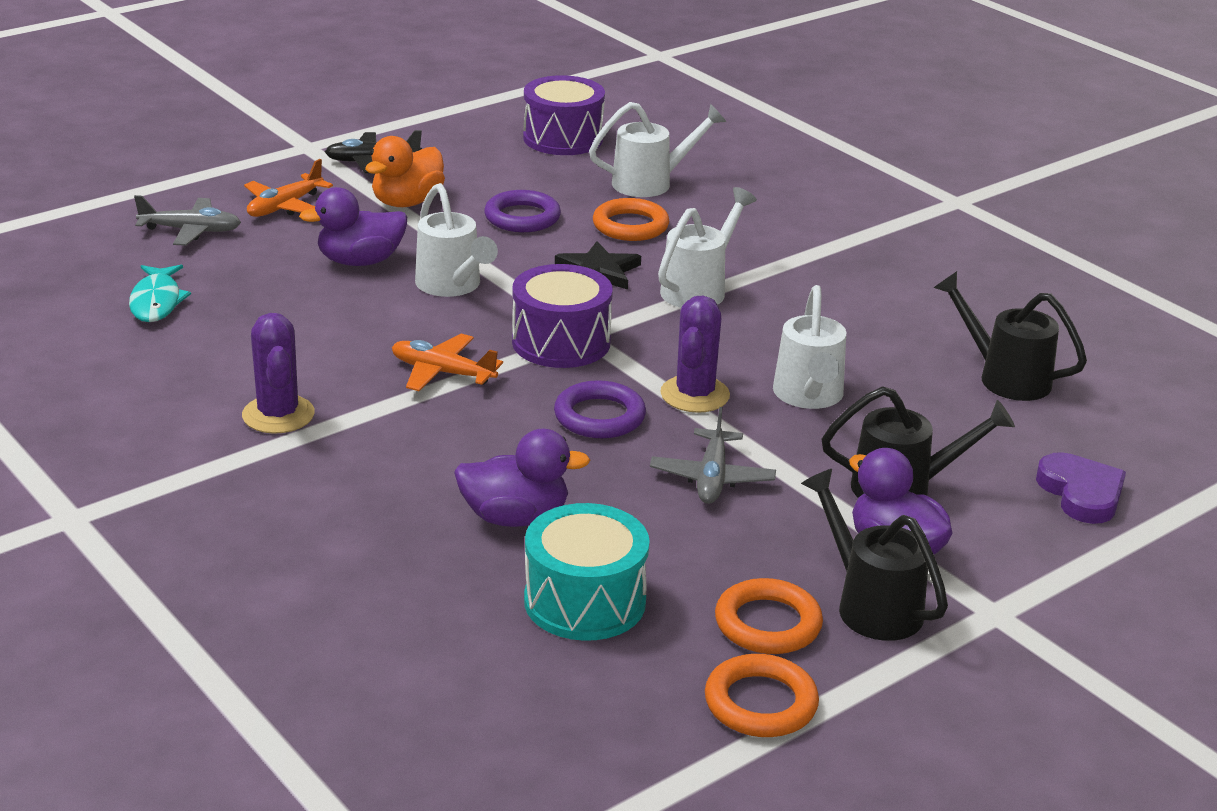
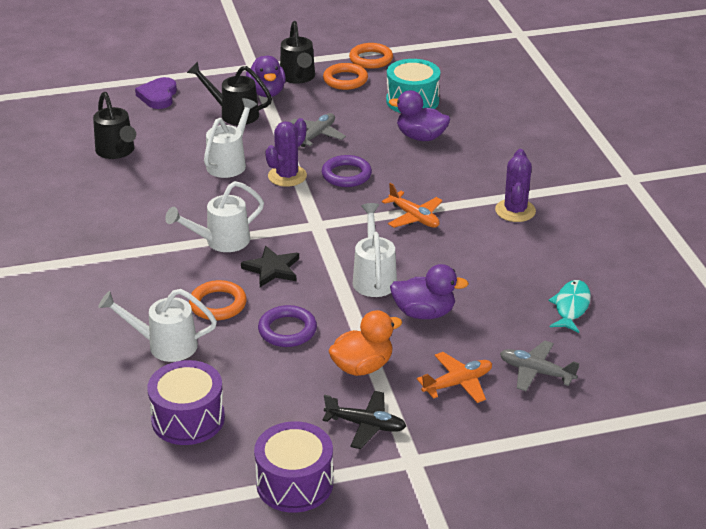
camera: 155 degrees left, 5 degrees up
(561, 342) = (334, 222): purple drum -> purple drum (294, 483)

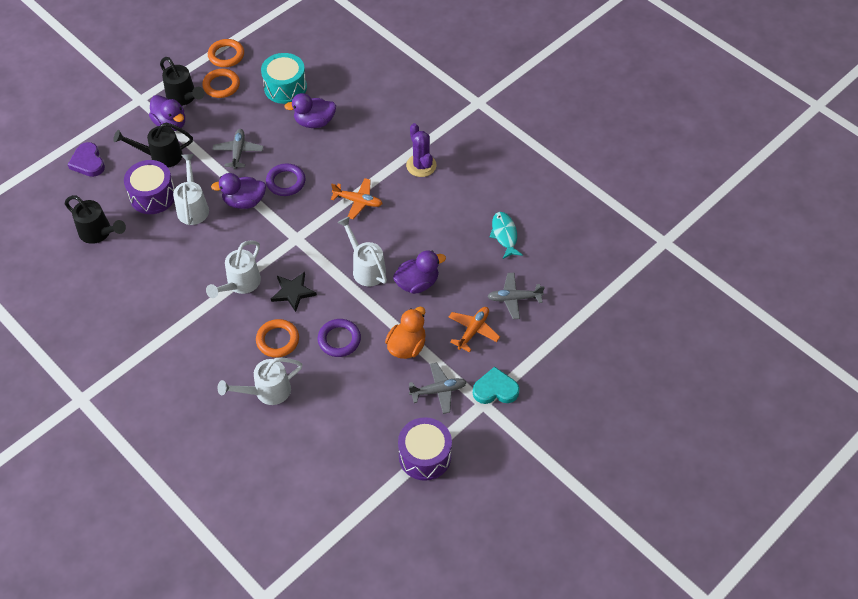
camera: 30 degrees left, 20 degrees up
(188, 419) = (325, 442): purple drum -> purple drum (153, 196)
(287, 176) = (244, 201): purple cactus -> purple duck
(366, 425) = (438, 391): black plane -> grey plane
(440, 453) = (495, 389): none -> turquoise heart

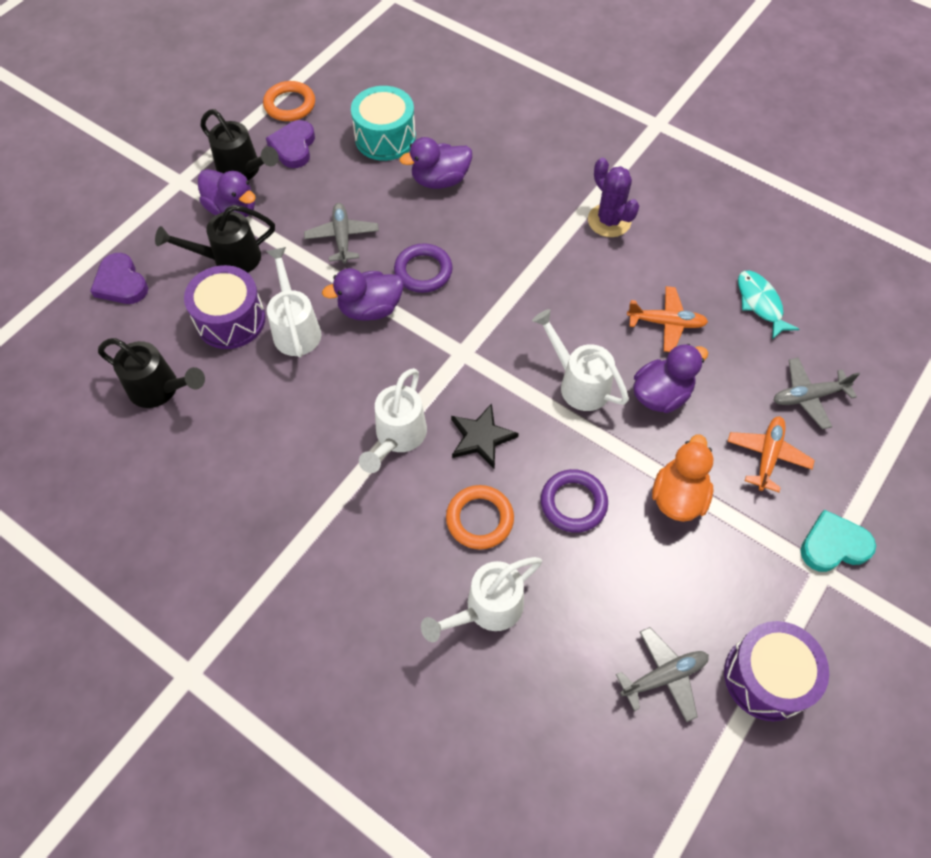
camera: 10 degrees left, 5 degrees up
(221, 85) = (293, 147): orange ring -> purple heart
(358, 201) = (536, 285): orange plane -> orange plane (666, 323)
(438, 391) = (750, 562): grey plane -> grey plane (664, 676)

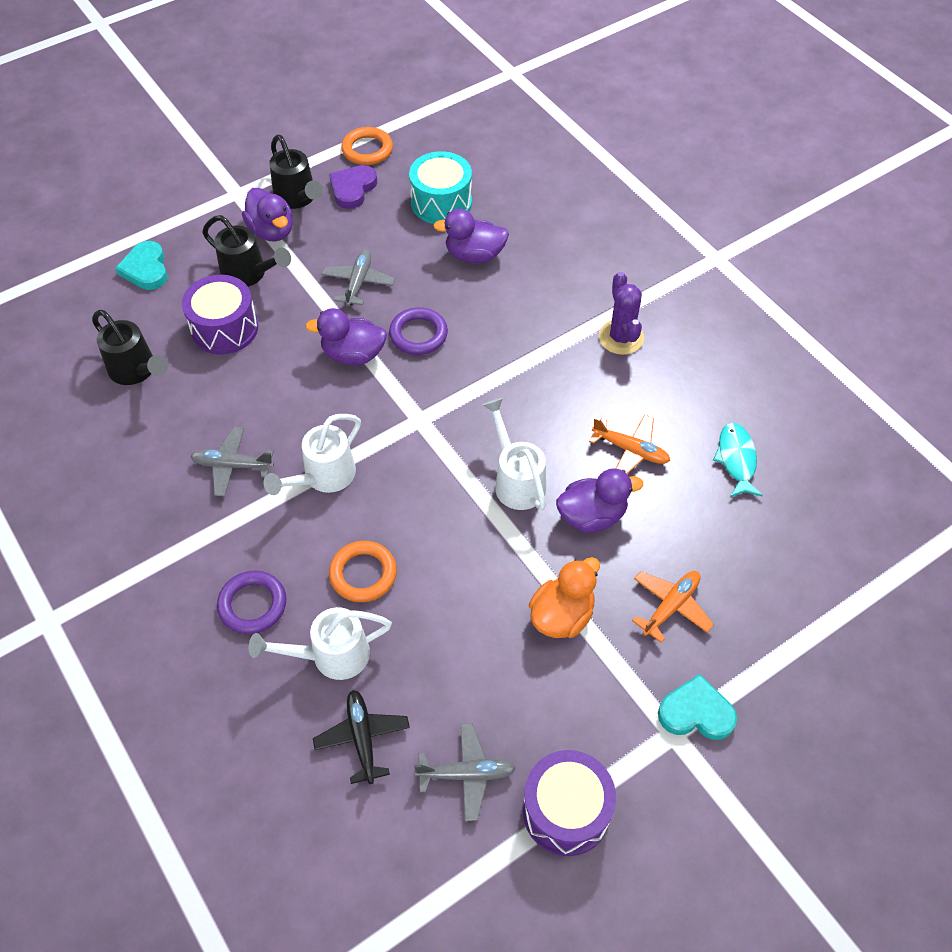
camera: 20 degrees right, 5 degrees down
(121, 283) = (146, 269): purple heart -> turquoise heart
(229, 259) = (249, 274): black watering can -> black watering can turned 150 degrees counterclockwise
(295, 328) = (278, 352): white watering can -> none
(481, 437) = (400, 501): black star -> none
(553, 678) = (362, 738): none -> black plane
(573, 503) = (458, 588): purple ring -> purple ring (253, 605)
(808, 396) = (741, 564): grey plane -> grey plane (232, 466)

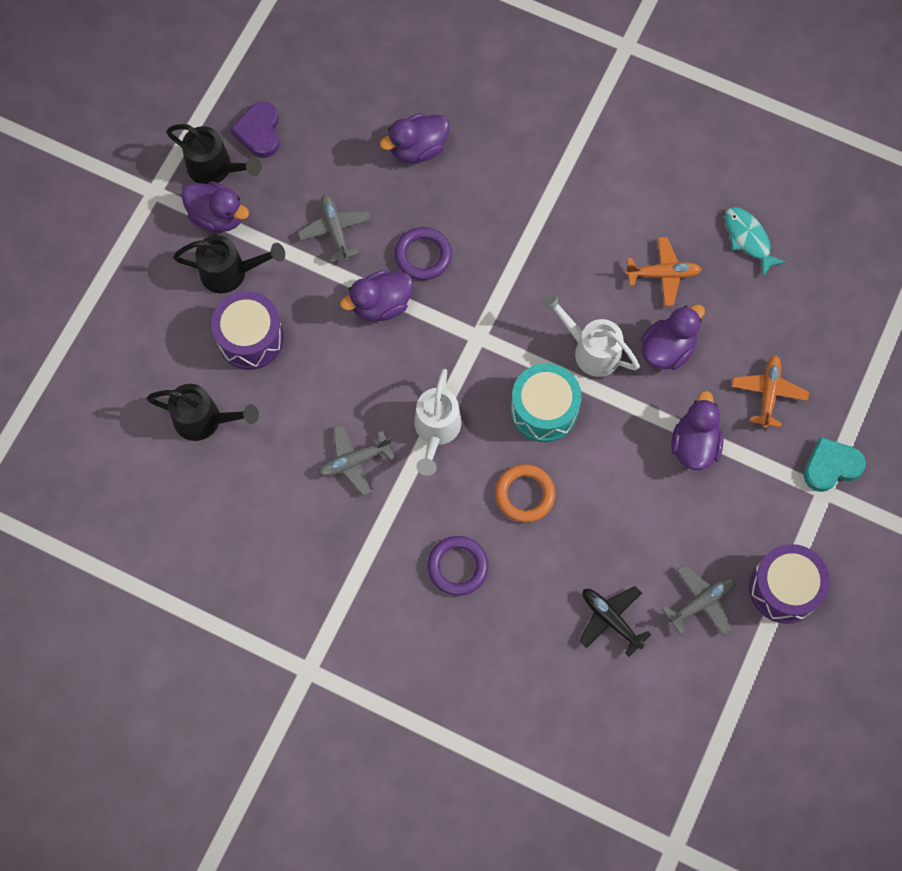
camera: 30 degrees left, 15 degrees up
(146, 269) = (132, 316): turquoise heart -> none
(331, 656) = (546, 572): white watering can -> none
(367, 150) = (241, 80): orange ring -> none
(441, 202) = (351, 106): turquoise drum -> turquoise drum (544, 410)
(562, 615) = (694, 444): orange duck -> purple duck
(621, 337) = (593, 170): purple cactus -> none

